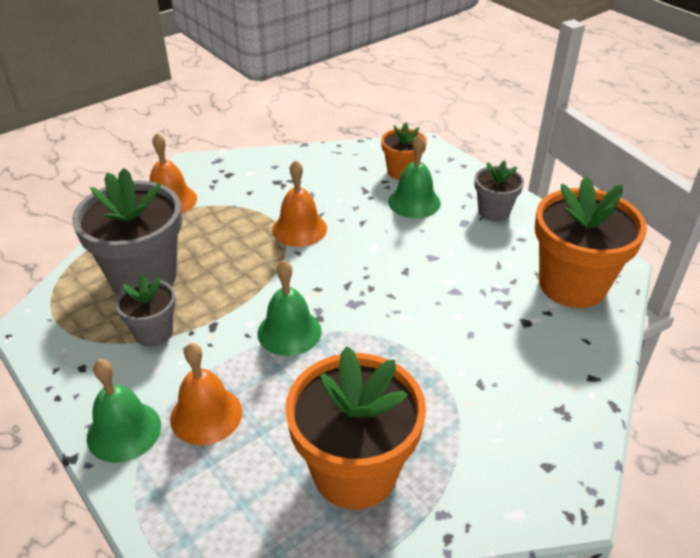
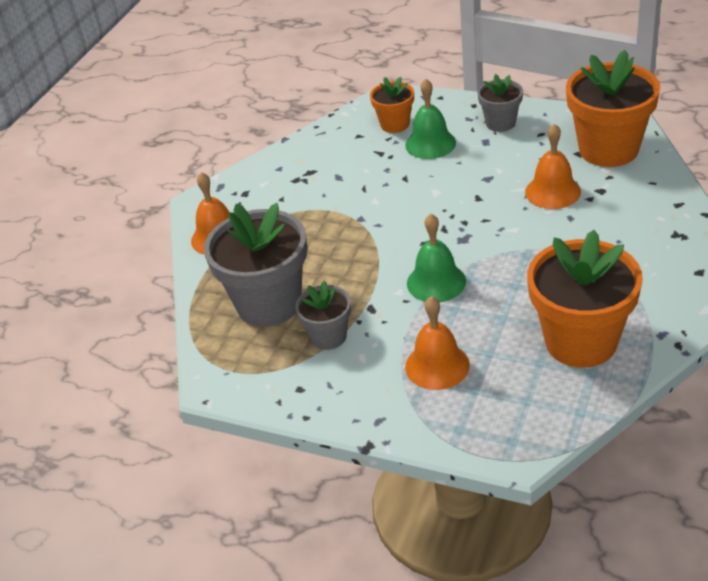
camera: 25 degrees left, 0 degrees up
(124, 431) = (387, 408): green bell -> none
(299, 229) = (359, 207): orange bell -> orange bell (552, 191)

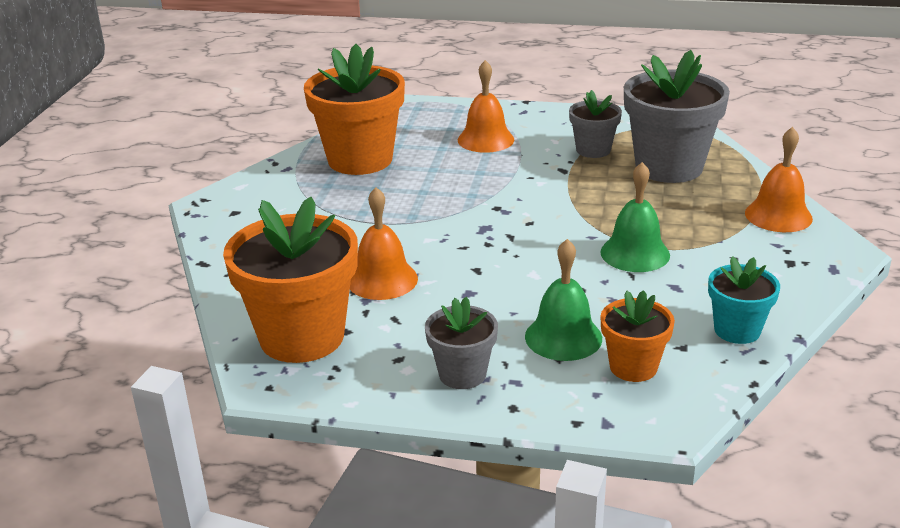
camera: 165 degrees right, 10 degrees down
(318, 144) = (737, 330): none -> turquoise flower pot
(436, 282) = (504, 191): green bell -> green bell (635, 253)

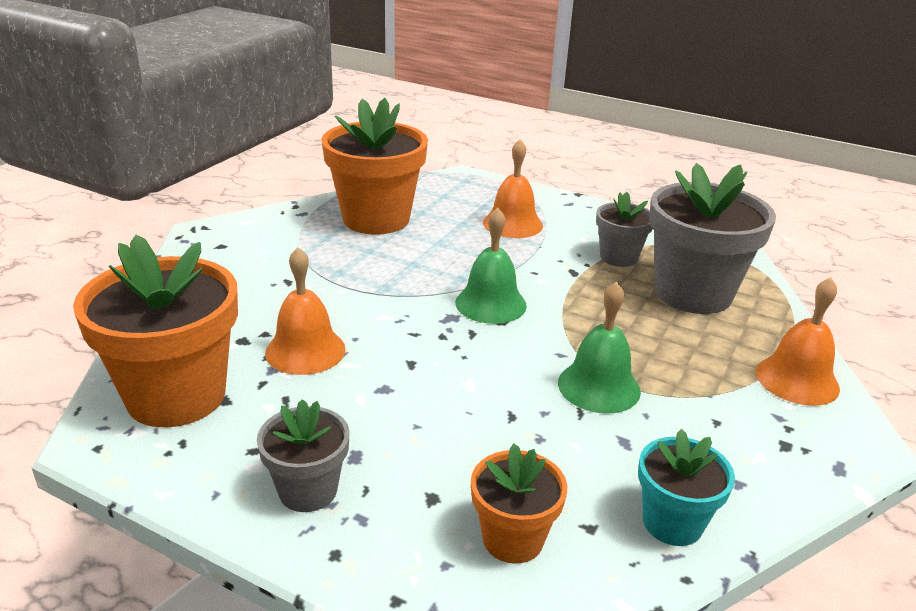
camera: 15 degrees right, 0 degrees up
(563, 337) = (453, 473): green bell -> green bell (490, 303)

